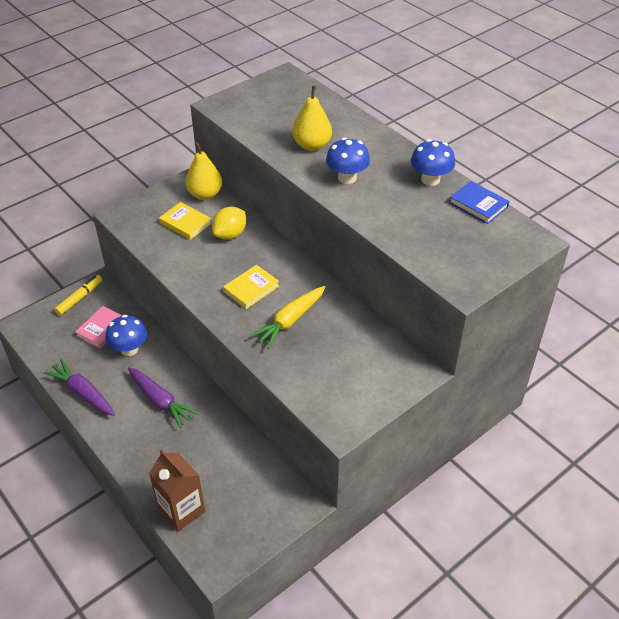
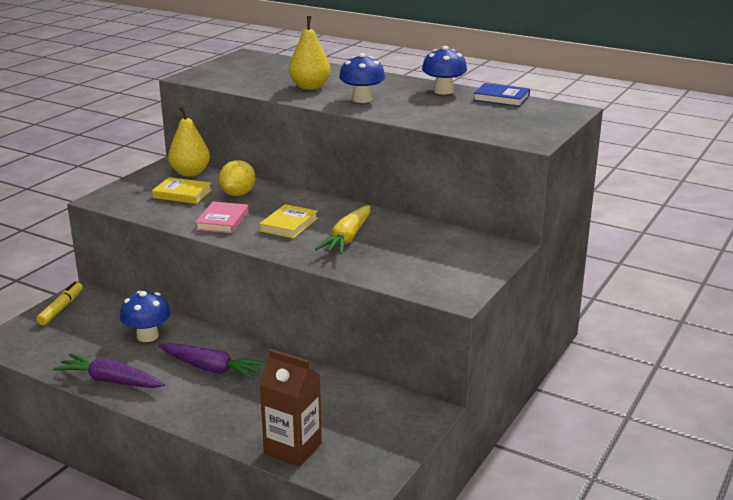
camera: 20 degrees left, 20 degrees down
(102, 329) = (104, 327): pink book -> pink book (222, 221)

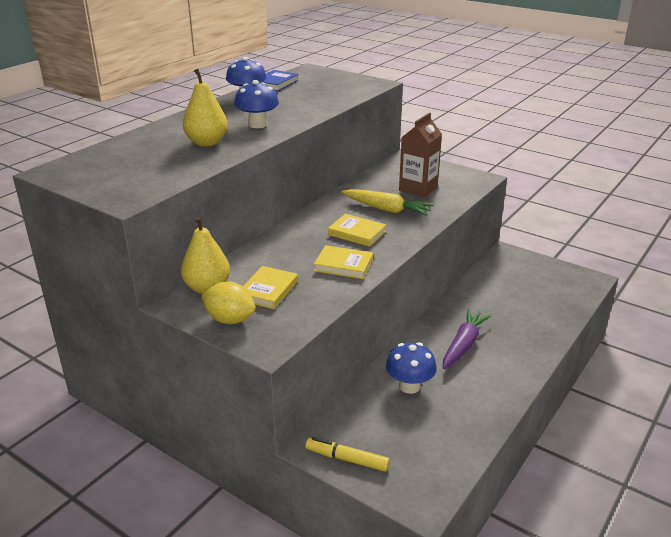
camera: 85 degrees left, 5 degrees up
(111, 381) = (491, 403): purple carrot -> none
(222, 221) = (343, 265): pink book -> yellow book
(238, 194) = (278, 258): yellow lemon -> yellow lemon (230, 320)
(293, 448) = (563, 305): brown carton -> brown carton (418, 189)

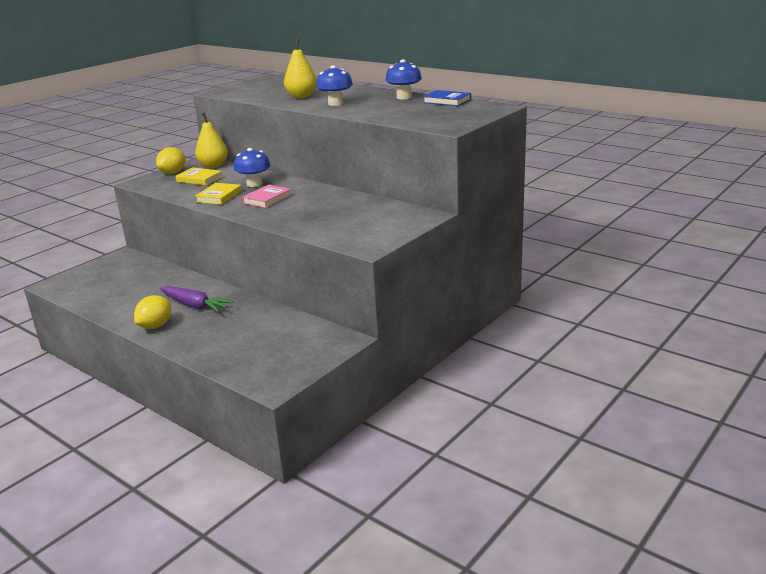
camera: 95 degrees right, 5 degrees down
(347, 459) = (105, 264): yellow marker -> none
(357, 233) = (267, 199): yellow book -> pink book
(386, 209) = (306, 208): yellow carrot -> none
(409, 386) = (159, 283): blue mushroom -> blue mushroom (254, 184)
(418, 189) = (347, 219): brown carton -> none
(516, 365) = (155, 326): none -> yellow lemon

